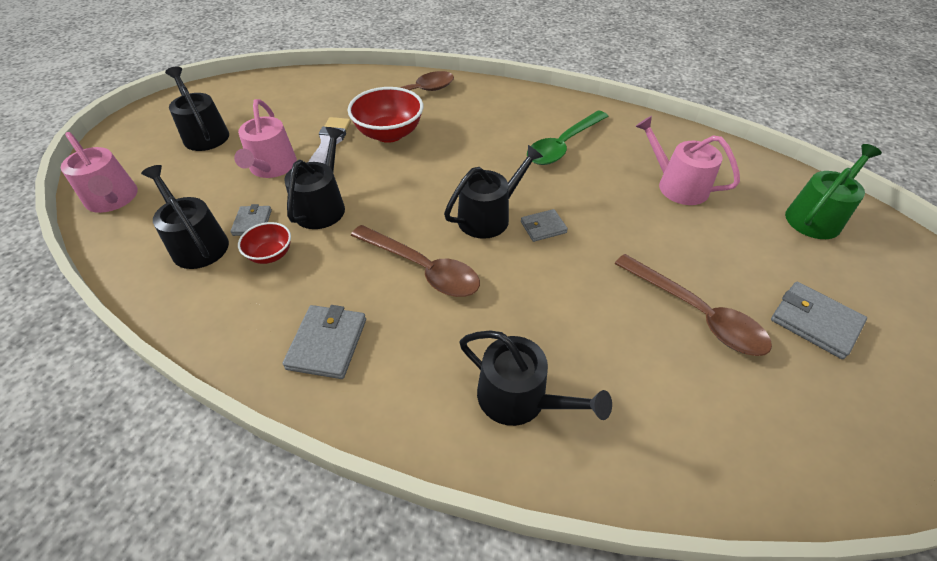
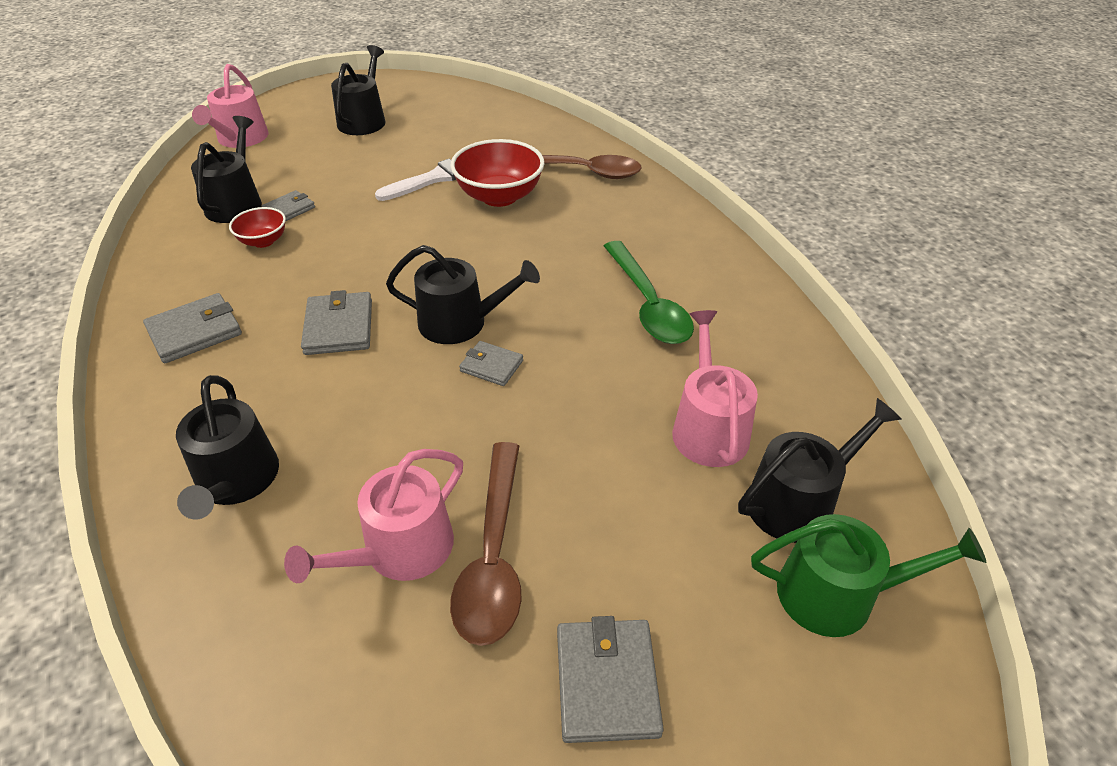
camera: 45 degrees right, 5 degrees down
(271, 167) = (366, 173): pink watering can -> pink watering can (399, 551)
(322, 206) = (352, 227): black watering can -> black watering can (798, 501)
(423, 269) = (339, 327): brown spoon -> grey wallet
(563, 145) = (648, 305): green spoon -> green spoon turned 105 degrees counterclockwise

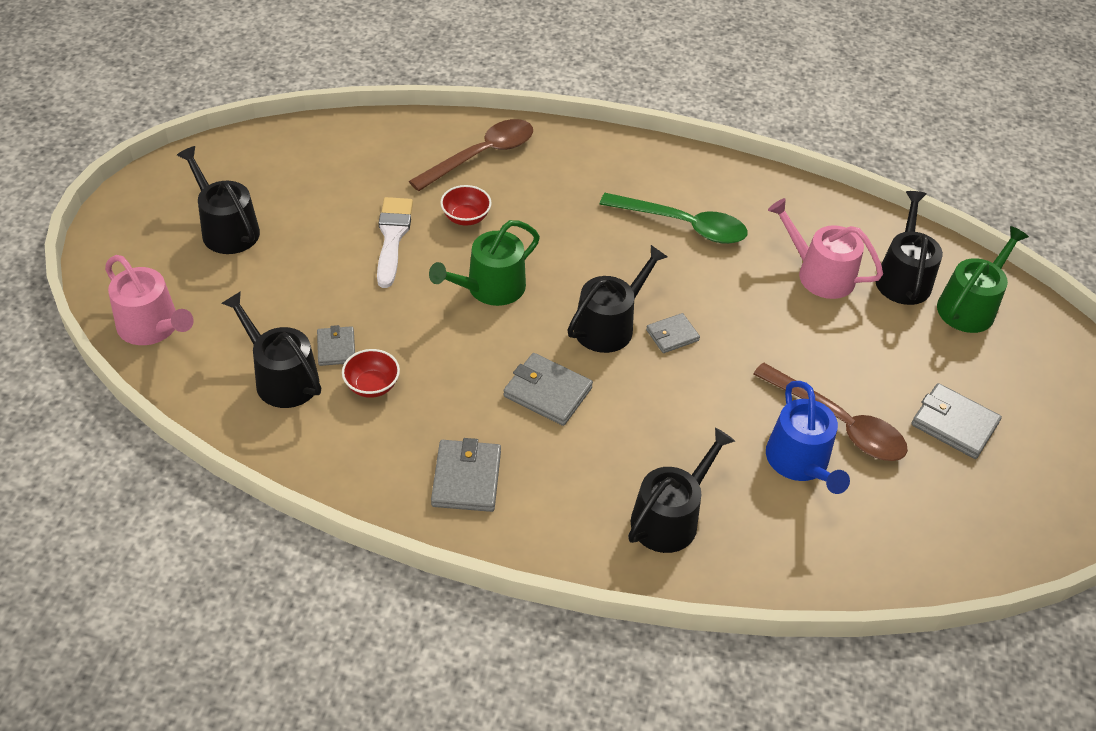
camera: 55 degrees left, 5 degrees up
(236, 482) = (670, 517): black watering can -> black watering can turned 75 degrees counterclockwise
(399, 551) = (800, 462): pink watering can -> blue watering can
(432, 242) = (489, 288): none -> green watering can
(499, 196) = (466, 217): red bowl -> red bowl, size x0.55

